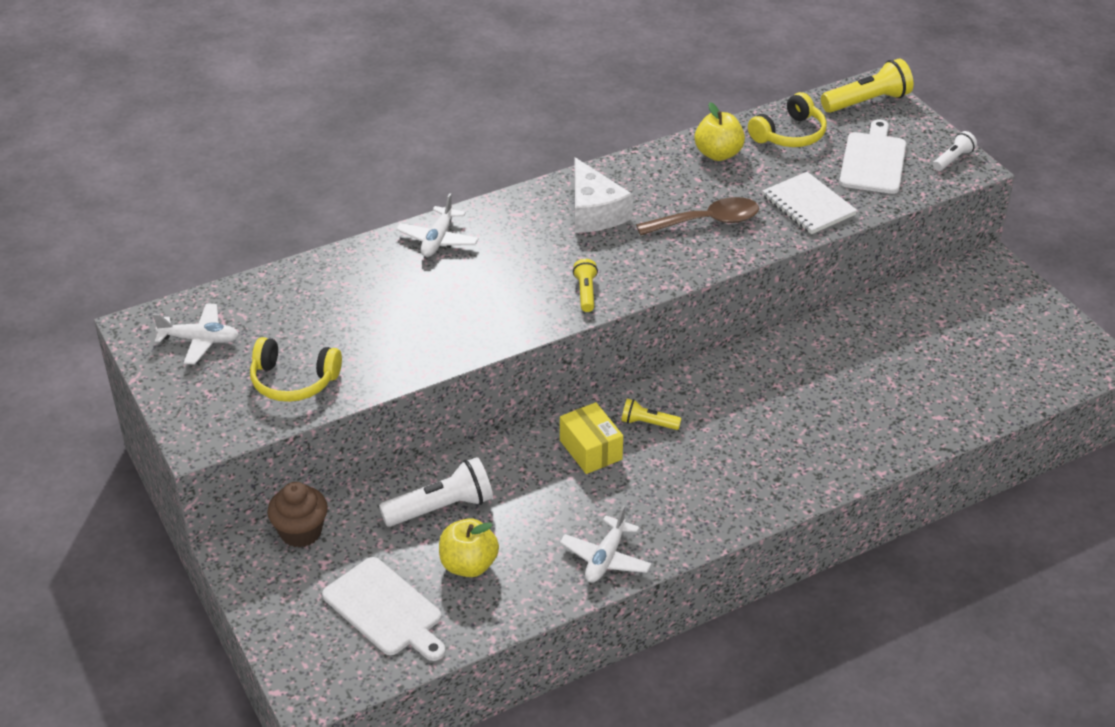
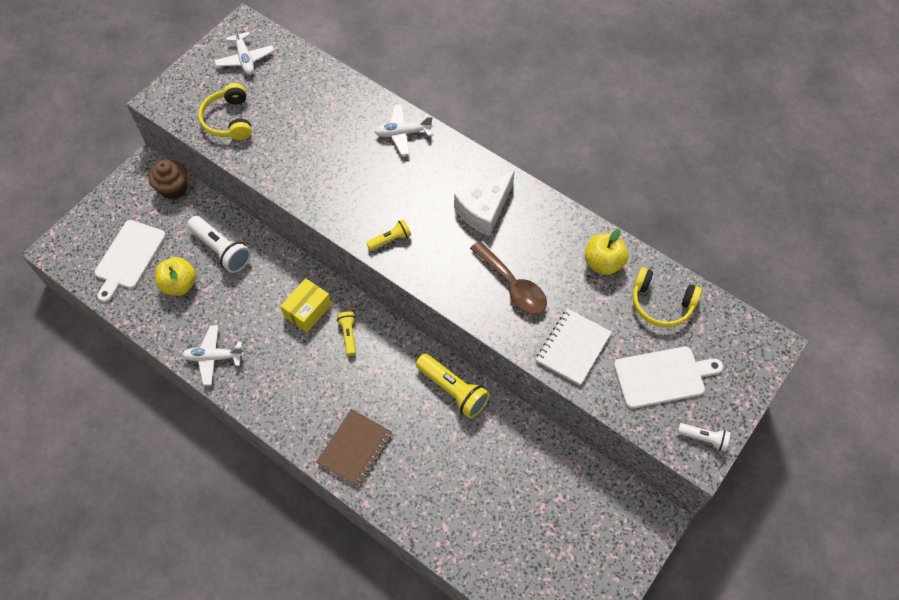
camera: 65 degrees right, 20 degrees up
(805, 461) = (354, 448): none -> brown notebook
(867, 102) = (746, 346): yellow flashlight -> yellow flashlight (453, 390)

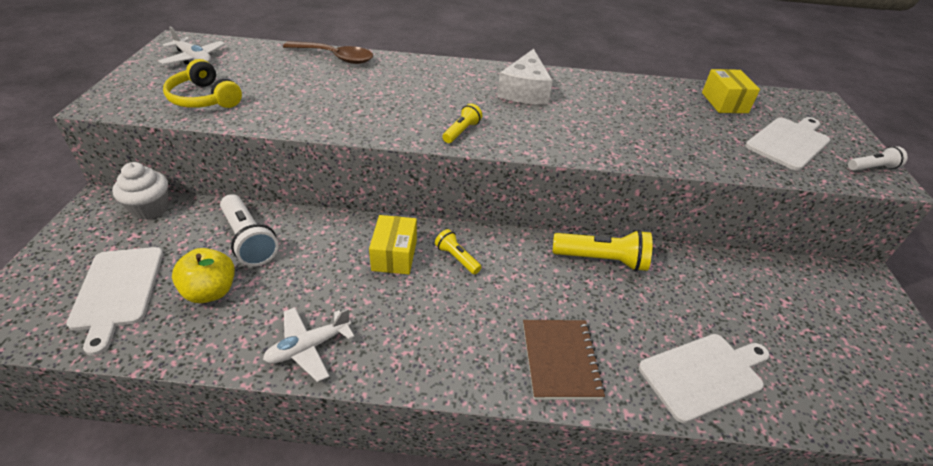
camera: 35 degrees left, 20 degrees down
(173, 189) = (150, 209): brown cupcake -> white cupcake
(221, 250) = (249, 240): white flashlight -> white flashlight turned 45 degrees clockwise
(403, 133) = (402, 67): white plane -> none
(438, 510) = (704, 374): none -> white cutting board
(512, 285) = (605, 127): brown spoon -> brown spoon (335, 57)
(573, 348) = (704, 149): white notebook -> none
(603, 263) = (654, 94): yellow apple -> none
(661, 303) = (724, 102): yellow headphones -> yellow box

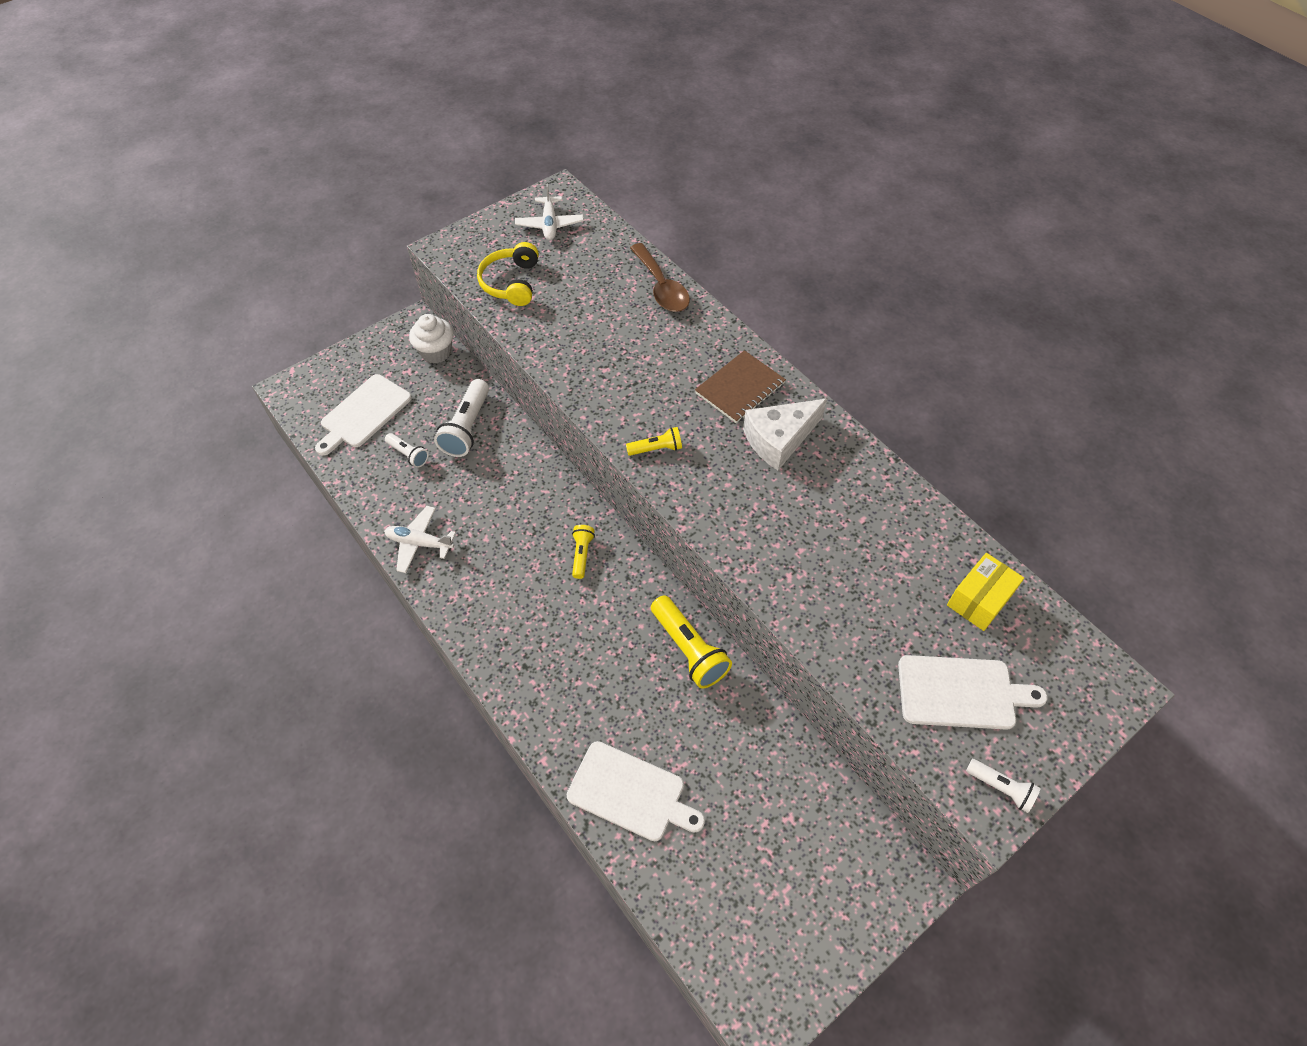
camera: 50 degrees right, 15 degrees up
(211, 291) = (408, 454): yellow apple -> white flashlight
(394, 255) = (543, 516): yellow box -> none
(560, 360) = (550, 689): brown notebook -> brown notebook (740, 388)

